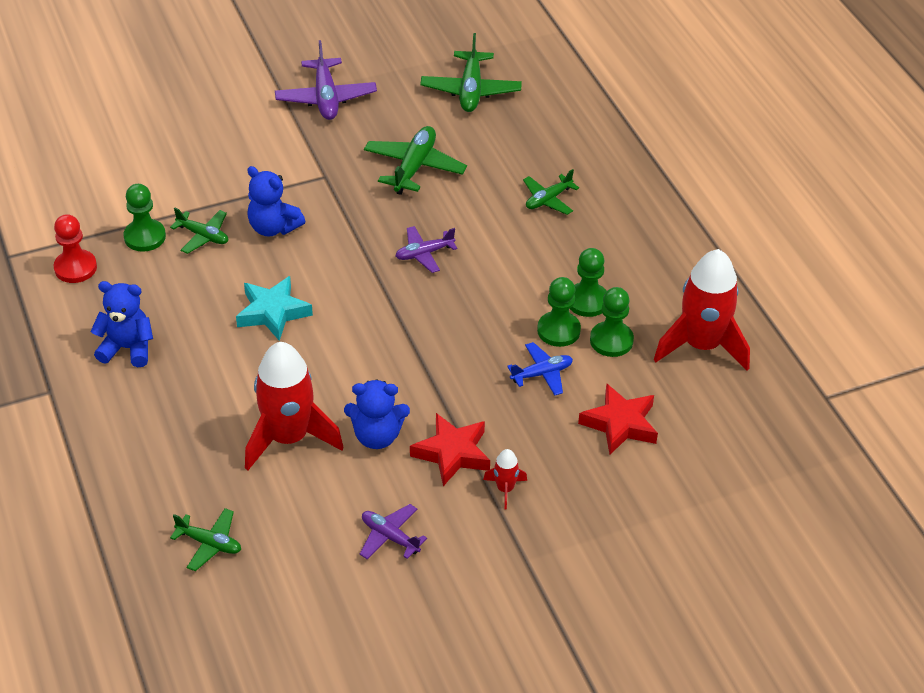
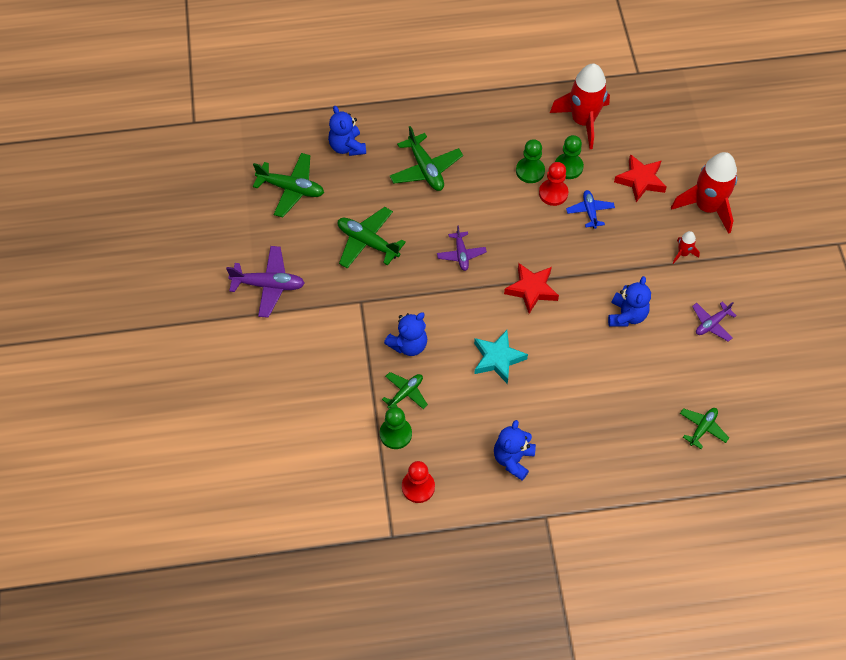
camera: 75 degrees left, 15 degrees up
(288, 438) = (619, 367): red rocket -> red rocket (706, 207)
(452, 453) = (648, 276): red star -> red star (531, 289)
(548, 199) = (425, 169): green plane -> green plane, size x1.62
(554, 125) = (347, 147): none -> blue teddy bear
(558, 330) = (553, 193): green pawn -> red pawn

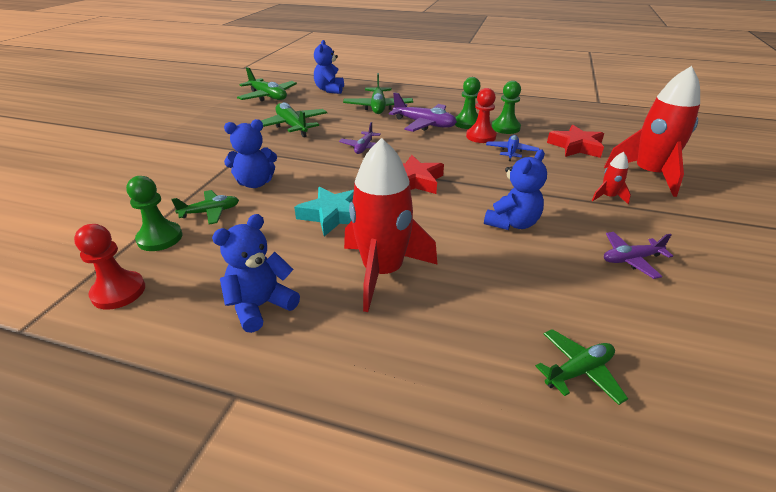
camera: 25 degrees right, 25 degrees down
(268, 285) = (189, 128): purple plane -> purple plane (424, 124)
(583, 121) = (534, 112): red rocket -> red rocket (382, 272)

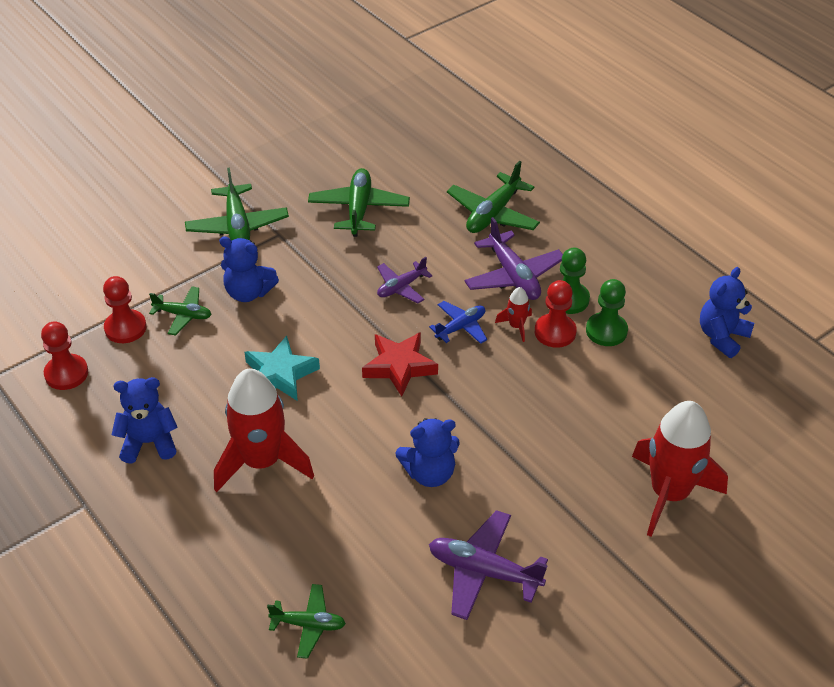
camera: 35 degrees right, 10 degrees up
(160, 238) = (125, 328): green pawn -> red pawn
(268, 96) = (381, 130): green plane -> green plane (237, 226)
(330, 90) = (469, 146): blue teddy bear -> blue teddy bear (722, 336)
(511, 152) = (557, 376): blue plane -> blue plane (460, 327)
(576, 147) = (649, 407): red star -> none
(608, 197) = (572, 496): red rocket -> red rocket (516, 326)
(631, 259) = (484, 571): purple plane -> purple plane, size x1.62

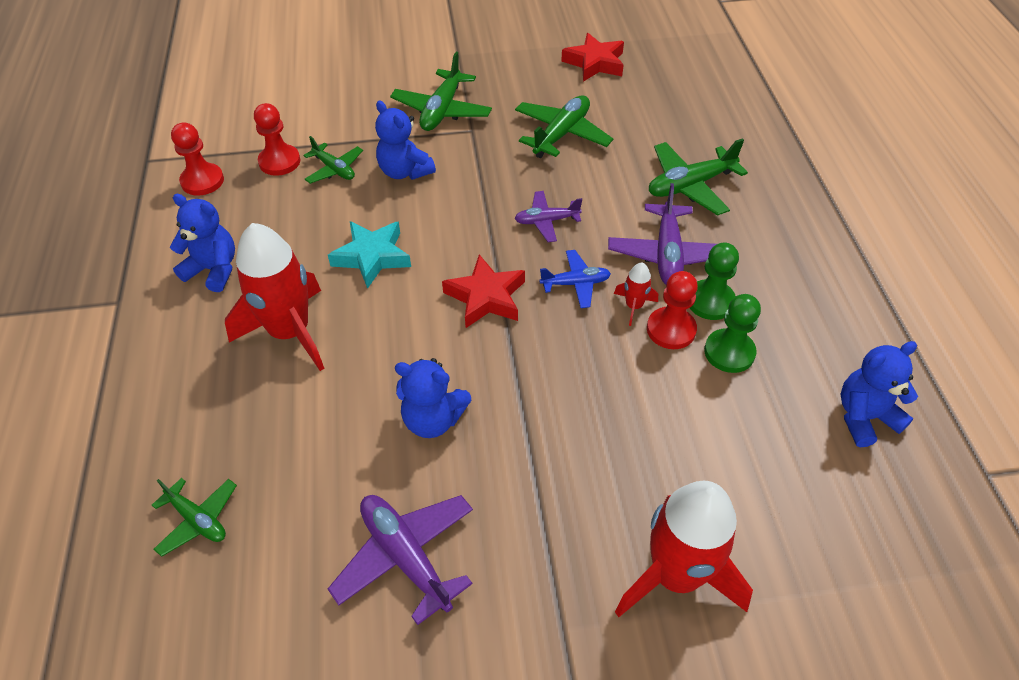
camera: 30 degrees right, 5 degrees up
(340, 134) = (595, 63): none -> red star

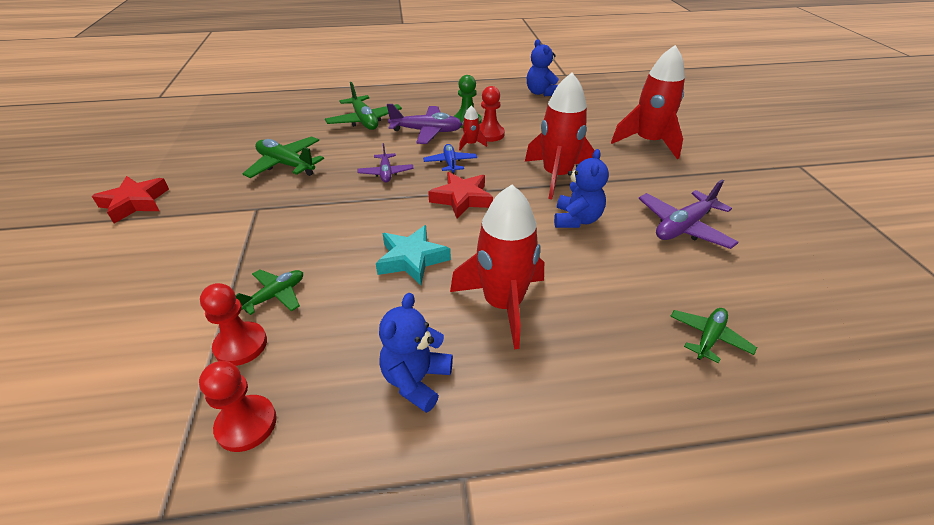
camera: 90 degrees left, 10 degrees down
(404, 171) = (299, 246): blue teddy bear -> none
(442, 110) = (215, 226): green plane -> none
(545, 408) = (556, 176): none -> red rocket
(595, 63) = (200, 148): red star -> red star (135, 203)
(729, 352) = (505, 119): green pawn -> none

